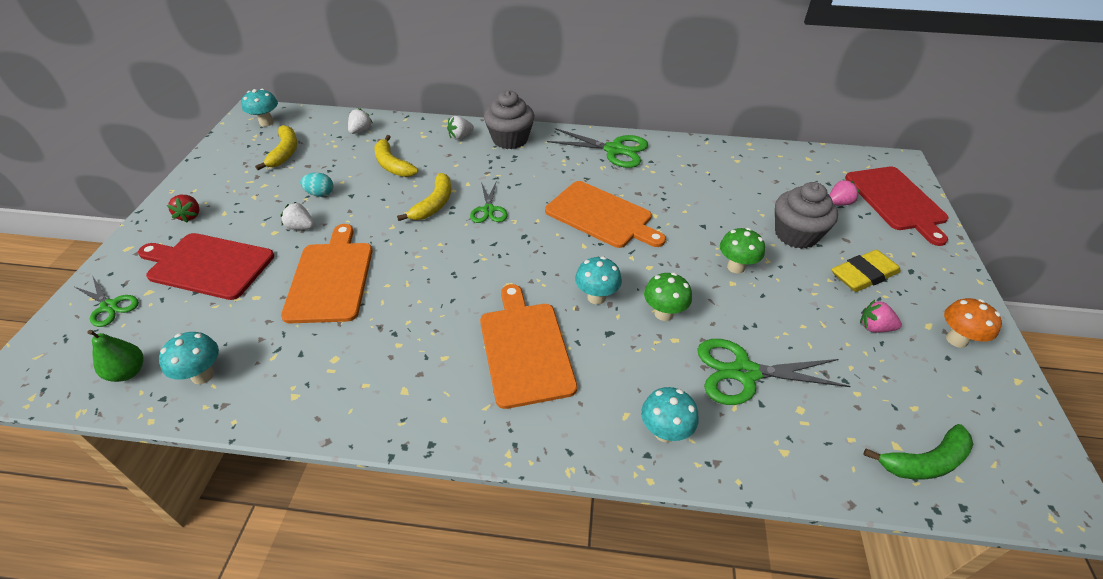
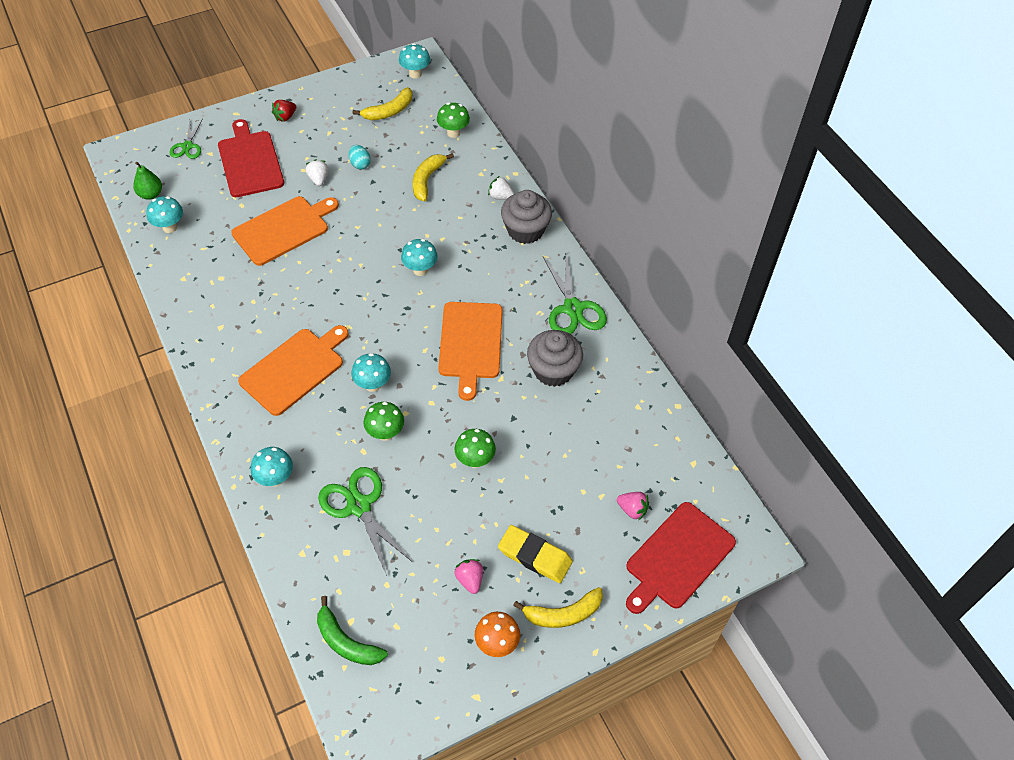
camera: 55 degrees right, 10 degrees up
(360, 131) = (453, 133): white strawberry -> green mushroom
(434, 204) = (401, 234): yellow banana -> yellow banana (563, 614)
(488, 210) = (420, 270): green scissors -> turquoise mushroom
(796, 234) = (554, 490): grey cupcake -> grey cupcake (553, 370)

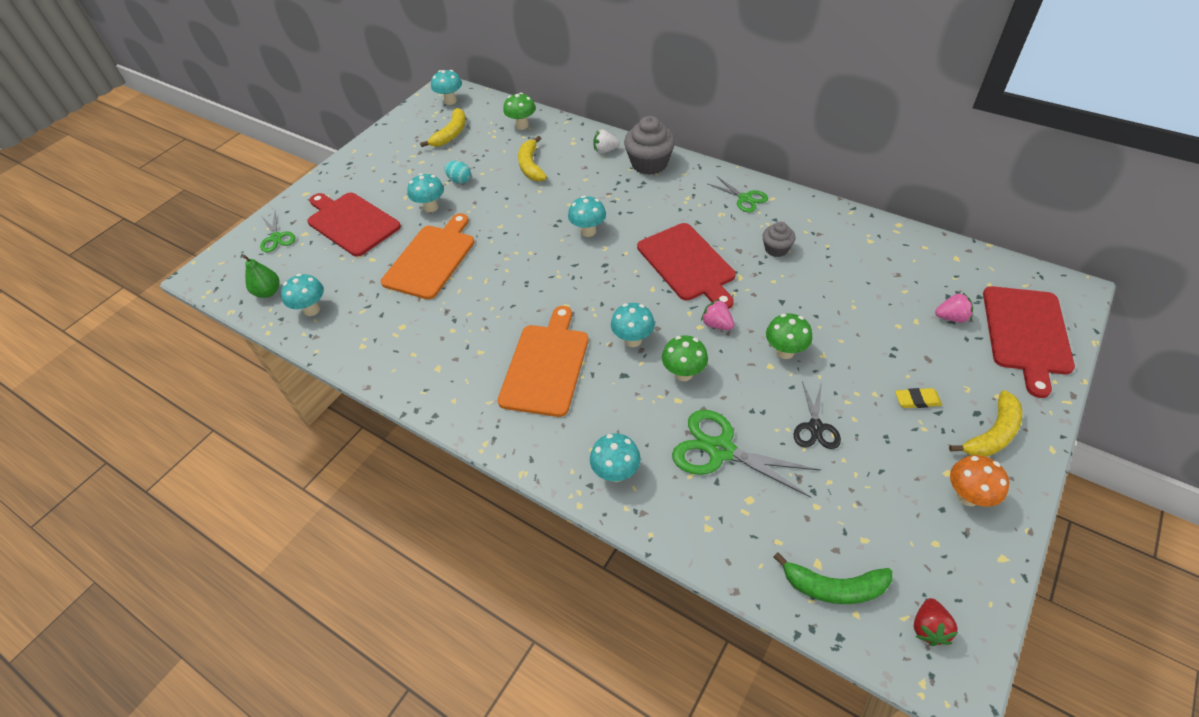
camera: 25 degrees left, 5 degrees down
(285, 117) = (357, 176): red strawberry -> red strawberry (928, 628)
(318, 179) = (431, 207): white strawberry -> turquoise mushroom
(440, 530) = (815, 427): none -> black scissors
(470, 344) = (687, 264): orange cutting board -> red cutting board
(470, 579) = (885, 454): pink strawberry -> pink strawberry (717, 324)
(535, 556) = (917, 400): yellow eraser -> yellow eraser, size x0.55
(553, 370) = (776, 249): grey cupcake -> grey cupcake, size x0.56
(573, 309) = (745, 198): green scissors -> green scissors, size x0.60

